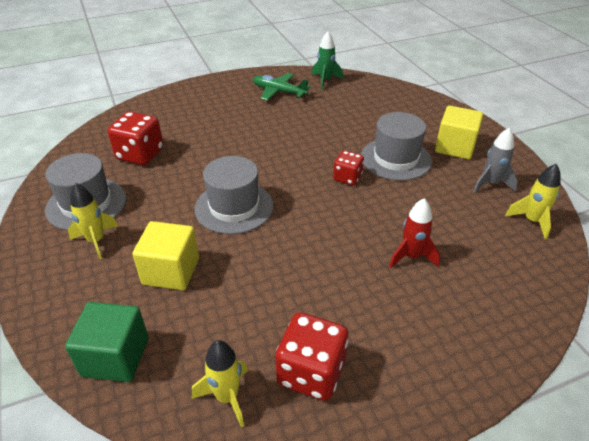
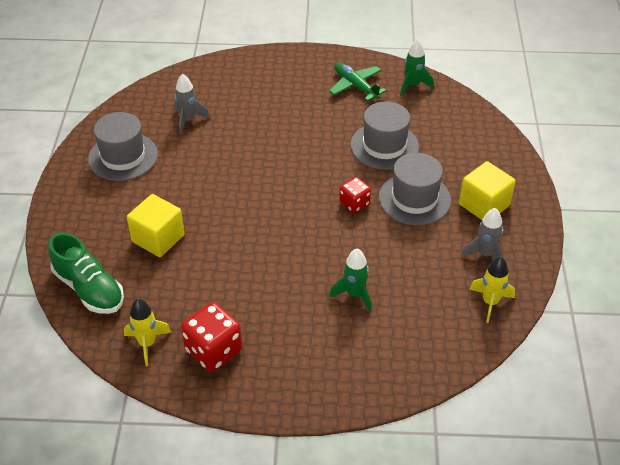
camera: 25 degrees right, 5 degrees up
(96, 241) = (116, 193): yellow rocket -> none
(115, 357) = (89, 289): green cube -> green shoe
(140, 154) = (188, 120): red dice -> grey rocket
(234, 207) = (237, 199): grey hat -> grey hat (384, 146)
(411, 256) = (354, 294): red rocket -> green rocket

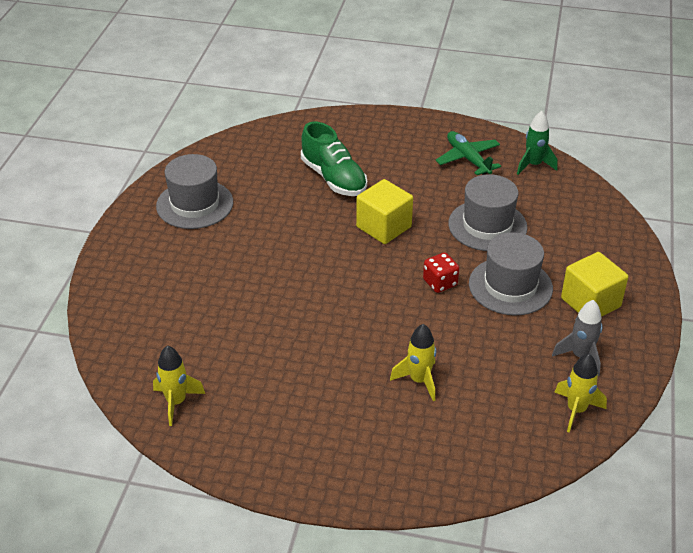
camera: 10 degrees right, 5 degrees down
(89, 289) = (127, 336): green shoe -> green shoe (334, 178)
(158, 238) = (213, 293): yellow cube -> yellow cube (384, 227)
(188, 120) = (274, 175): grey rocket -> none
(213, 350) = (247, 419): red dice -> none
(354, 294) = (419, 381): green rocket -> yellow rocket

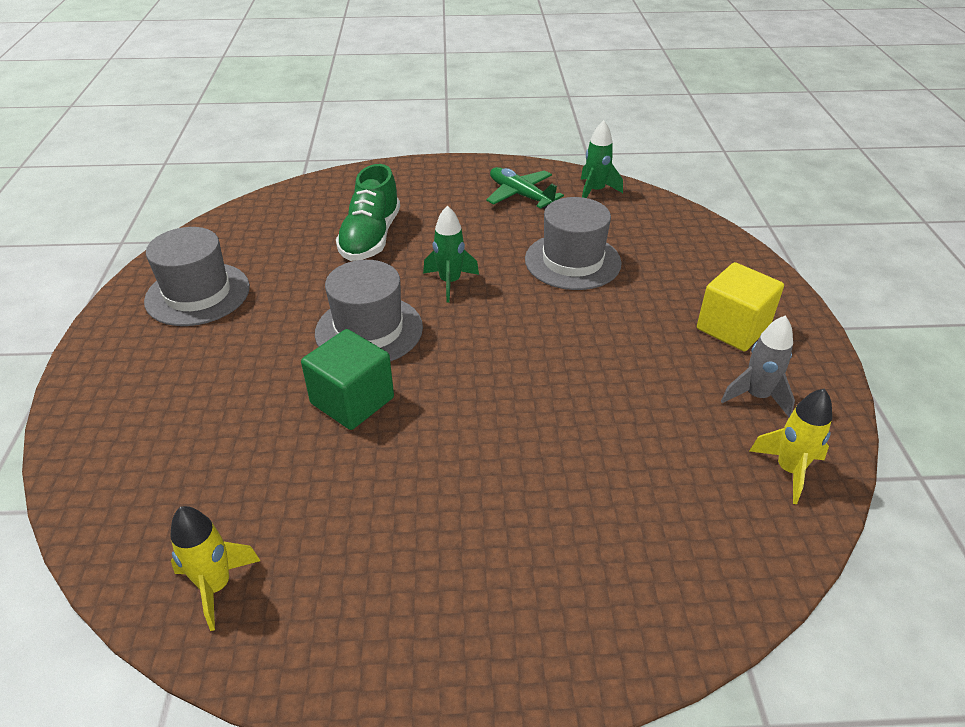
camera: 15 degrees left, 0 degrees up
(287, 304) = (352, 400): none -> green cube
(334, 178) = (371, 237): green shoe -> green shoe turned 60 degrees clockwise
(384, 227) = (450, 282): yellow cube -> green rocket
(419, 381) = (568, 472): yellow rocket -> none
(440, 283) = (544, 337): red dice -> none
(510, 286) = (630, 325): grey hat -> grey hat (369, 330)

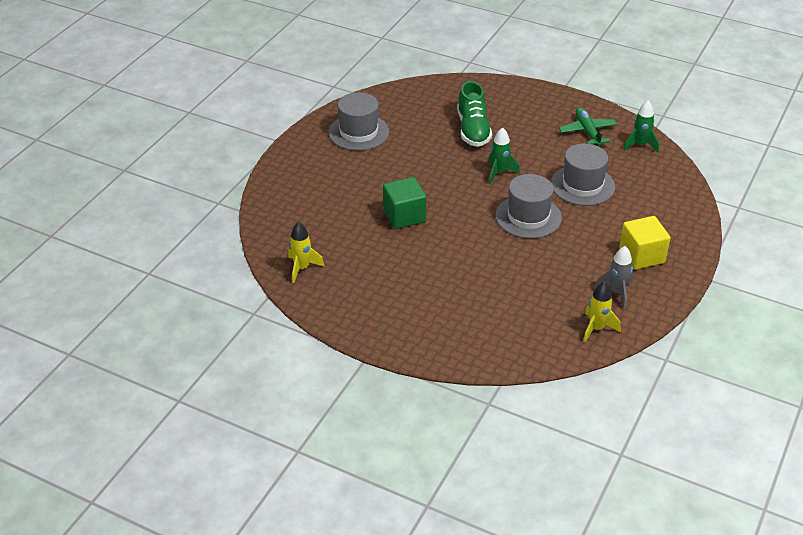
camera: 30 degrees right, 0 degrees up
(369, 330) = (436, 184): grey hat -> grey hat (528, 217)
(371, 237) = (473, 130): green shoe -> green shoe turned 45 degrees counterclockwise

